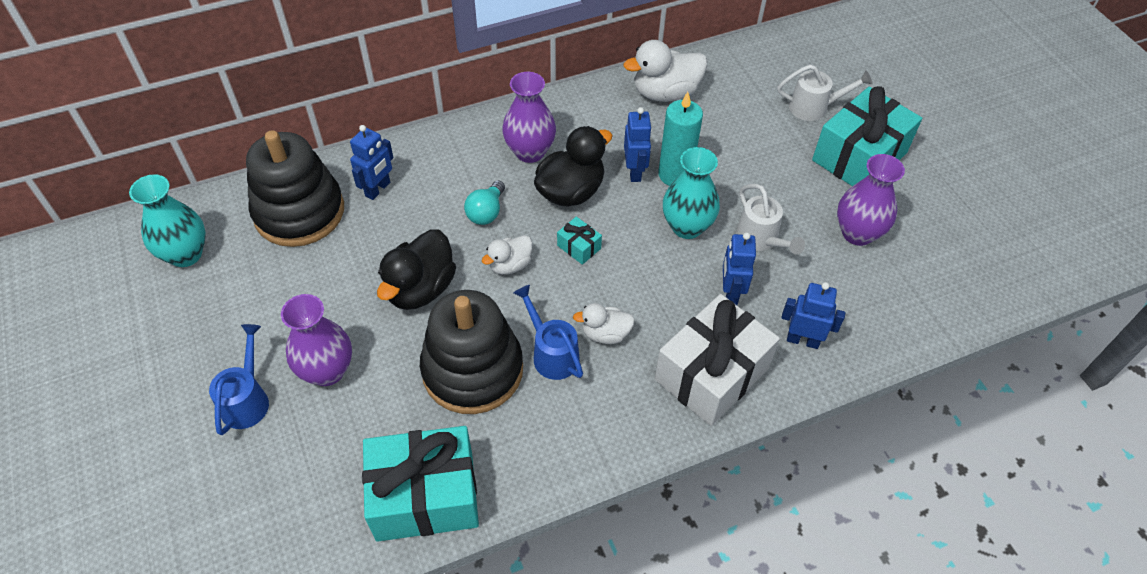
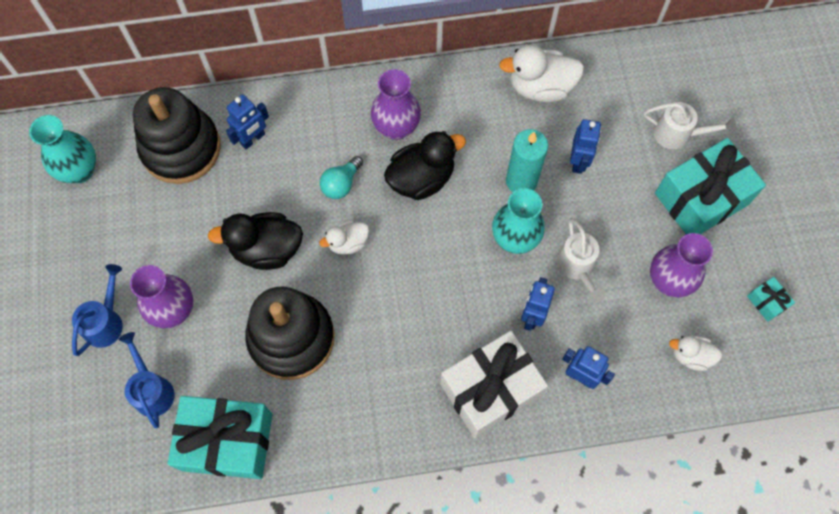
camera: 15 degrees right, 15 degrees up
(420, 289) = (266, 249): black duck -> black duck turned 45 degrees clockwise
(551, 353) = (361, 337): blue watering can -> blue watering can (152, 389)
(579, 247) = (412, 238): turquoise gift -> turquoise gift (766, 302)
(605, 334) = (411, 330): white duck -> white duck (690, 356)
(635, 171) = (485, 170): blue robot -> blue robot (578, 161)

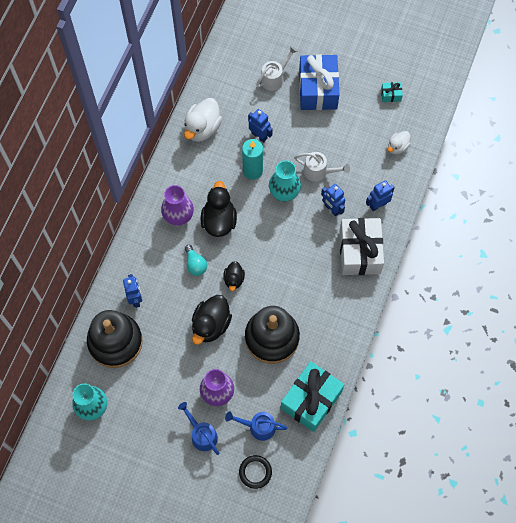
camera: 60 degrees left, 0 degrees up
(84, 421) = (255, 472): none -> black ring
(348, 243) = (234, 279): white duck -> black duck
(668, 281) = (352, 133): purple vase -> none
(701, 198) = (318, 89): turquoise gift -> blue gift

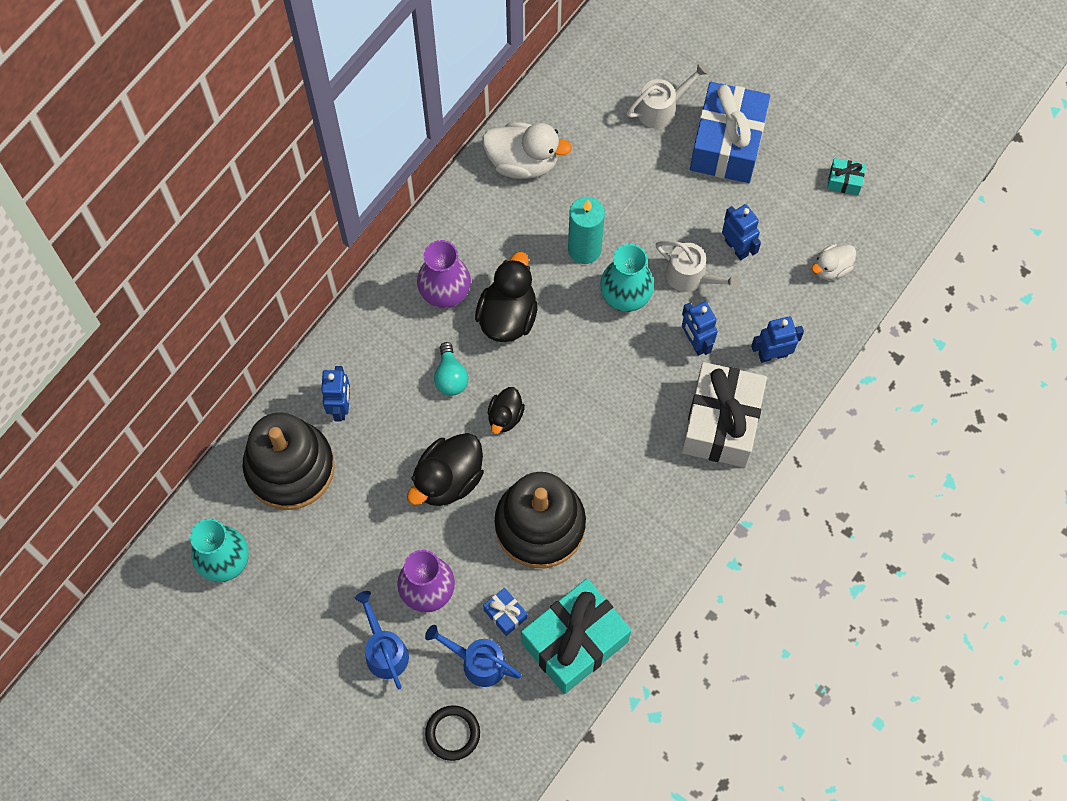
camera: 15 degrees right, 0 degrees up
(202, 128) = (523, 162): white duck -> white duck turned 120 degrees counterclockwise
(259, 135) = (611, 196): blue robot -> blue robot (736, 247)
(266, 394) = (505, 614): none -> blue gift

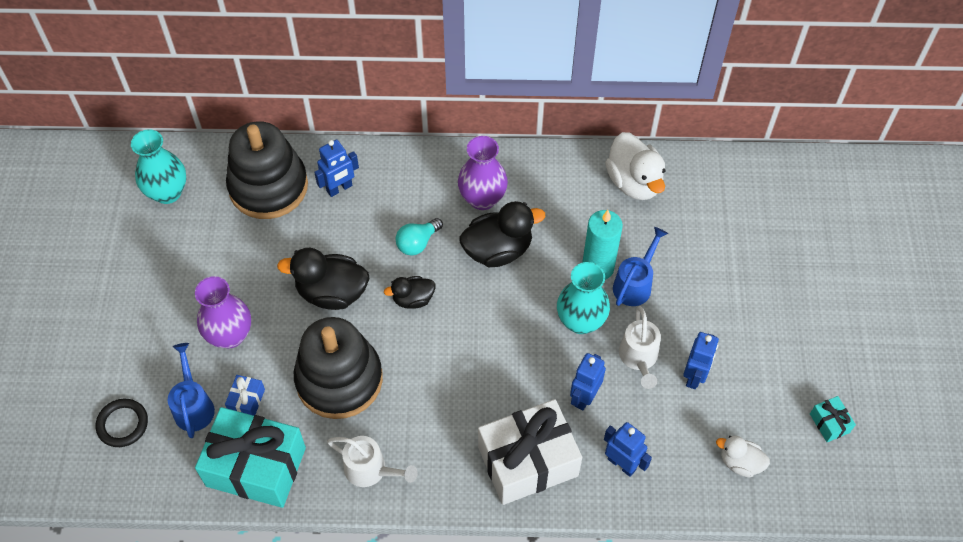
camera: 55 degrees right, 10 degrees down
(384, 650) = (163, 335): blue watering can -> blue watering can (635, 284)
(662, 108) = (767, 247): white watering can -> white watering can (371, 470)
(727, 144) = (779, 312): blue gift -> none

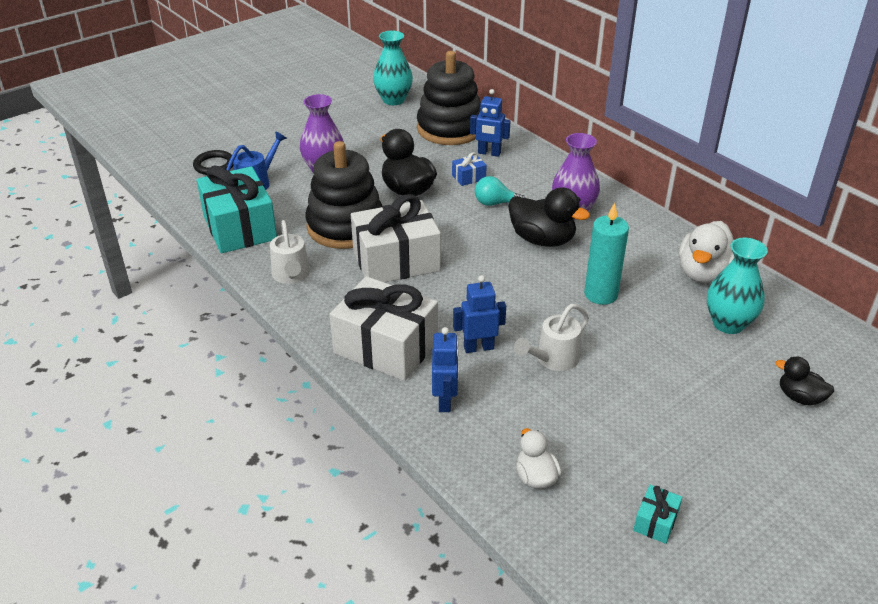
camera: 50 degrees right, 20 degrees down
(247, 401) = (284, 199): blue gift -> blue gift (468, 177)
(413, 299) = (449, 224): black duck -> black duck (799, 397)
(426, 375) = (396, 261): none -> white gift
(580, 321) = (541, 310): turquoise vase -> turquoise vase (728, 324)
(635, 284) = (616, 321): blue watering can -> none
(694, 376) = (580, 401): blue robot -> none

